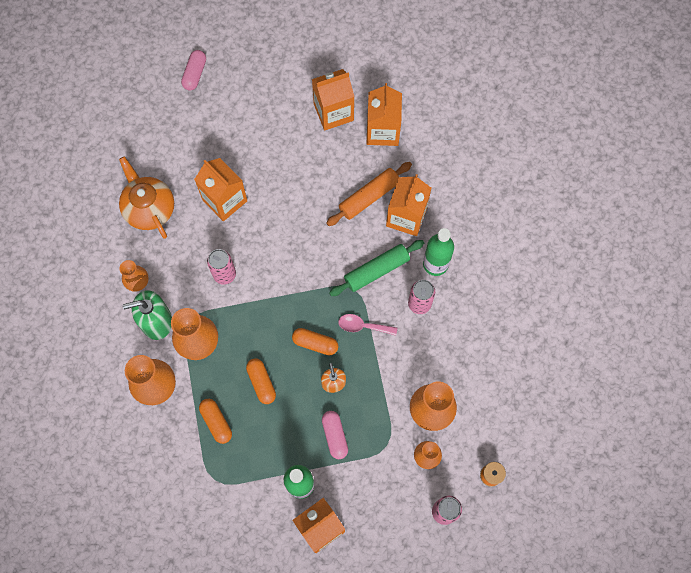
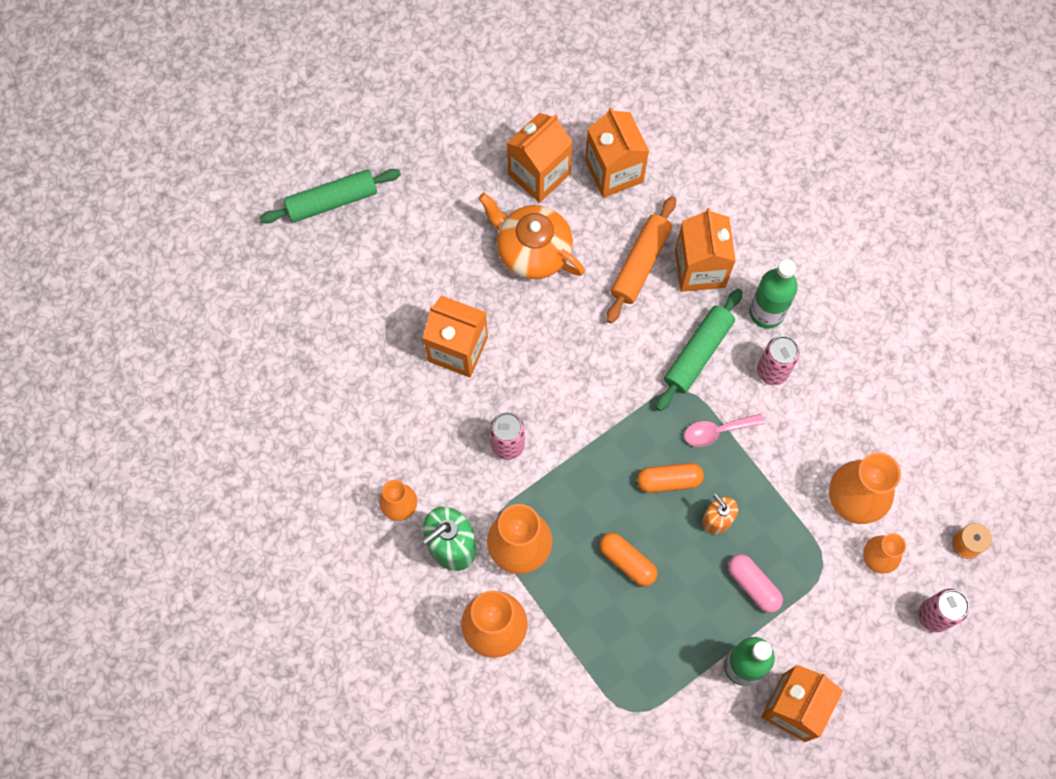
camera: 25 degrees left, 0 degrees up
(149, 208) = (365, 403): orange teapot -> orange teapot (532, 250)
(195, 74) = (332, 201): pink capsule -> green rolling pin
(216, 422) = (596, 638): orange capsule -> none

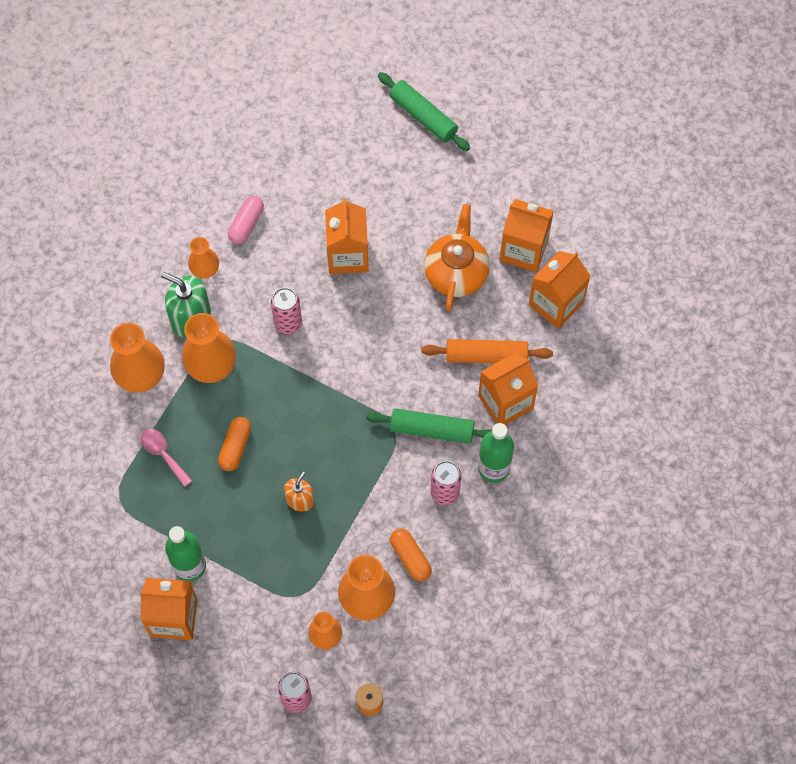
camera: 65 degrees right, 5 degrees down
(669, 480) = (315, 451): orange capsule -> orange capsule (410, 558)
(717, 431) = (373, 470): pink spoon -> pink spoon (163, 454)
(753, 585) = (258, 548): pink capsule -> pink capsule (246, 224)

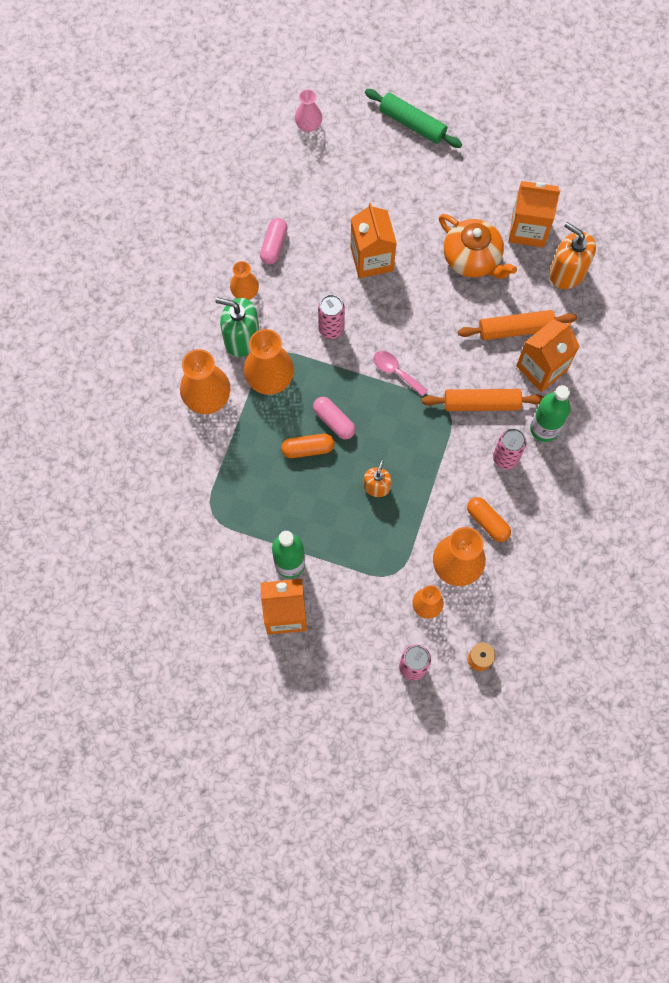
camera: 10 degrees left, 5 degrees up
(163, 454) = (243, 466): pink spoon -> pink spoon (396, 372)
(235, 447) = (308, 449): orange capsule -> orange capsule turned 75 degrees clockwise
(269, 422) = (334, 421): none -> pink capsule
(311, 101) = (308, 125): none -> pink vase
(432, 430) = (481, 404): green rolling pin -> orange rolling pin
(456, 273) = (472, 259): orange teapot -> orange teapot turned 135 degrees clockwise
(556, 303) = (567, 272): orange carton -> orange soap dispenser

